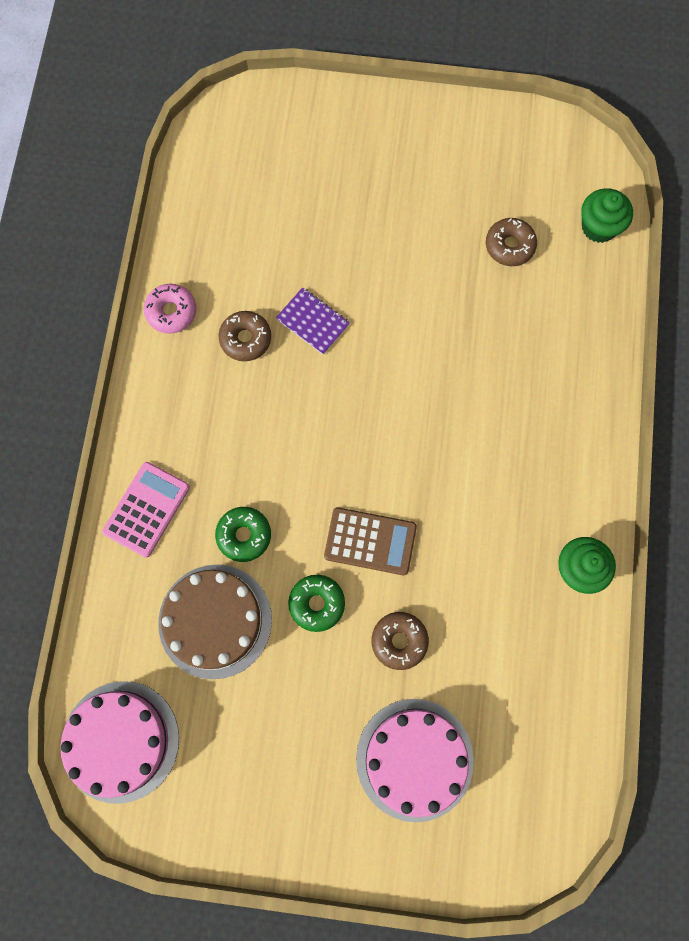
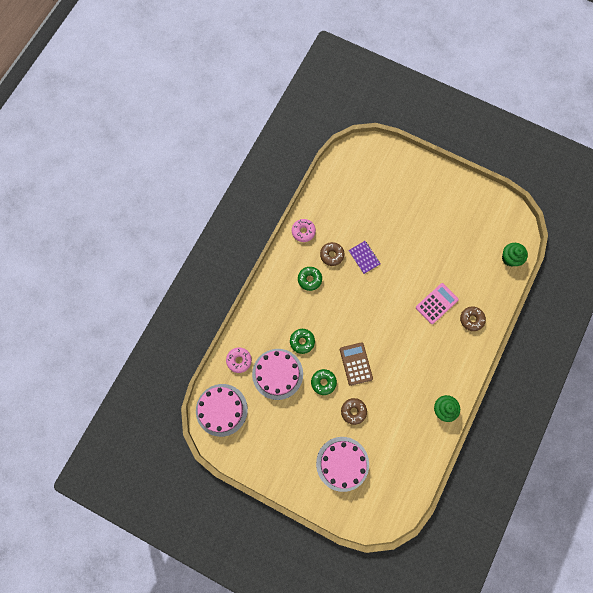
camera: 20 degrees right, 0 degrees up
(124, 622) = (239, 360): none -> pink donut
(147, 509) = (264, 315): pink calculator -> pink calculator (436, 303)
(215, 621) = (277, 374): brown cake -> pink cake
(217, 403) = (309, 279): none -> green donut
(370, 541) = (356, 364): brown calculator -> brown calculator turned 135 degrees counterclockwise
(509, 246) = (465, 253): brown donut -> brown donut (471, 319)

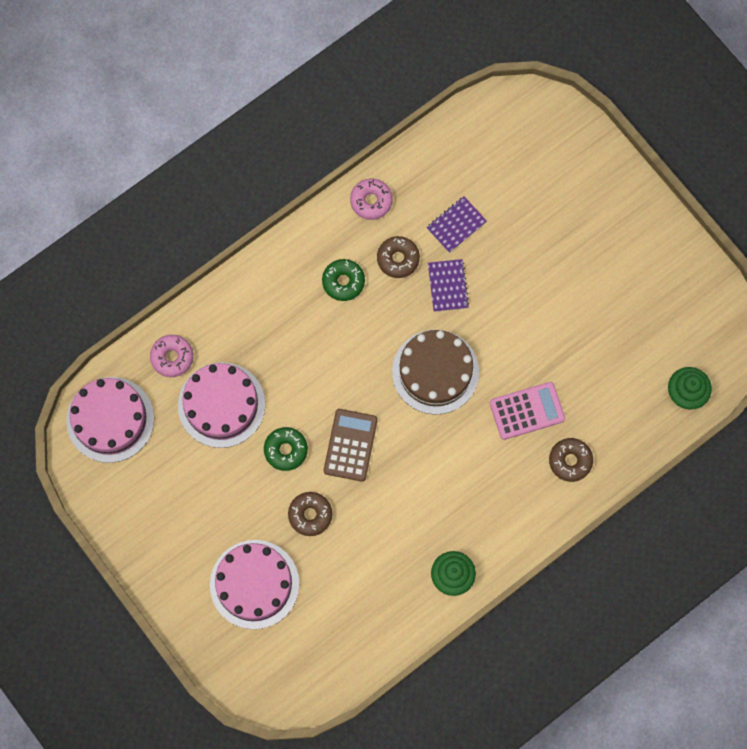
camera: 25 degrees right, 0 degrees up
(302, 341) = (283, 373): green donut -> none
(352, 224) = (456, 225): none -> purple notebook
(380, 304) = (435, 372): none -> brown cake

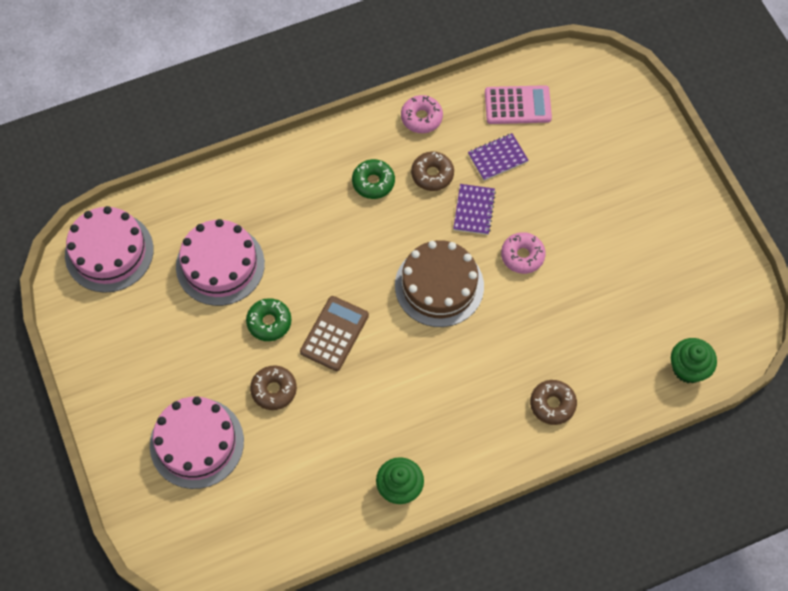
camera: 15 degrees right, 10 degrees down
(172, 357) = (187, 210): pink donut -> pink donut (522, 256)
(527, 411) = (521, 345): pink calculator -> pink calculator (517, 105)

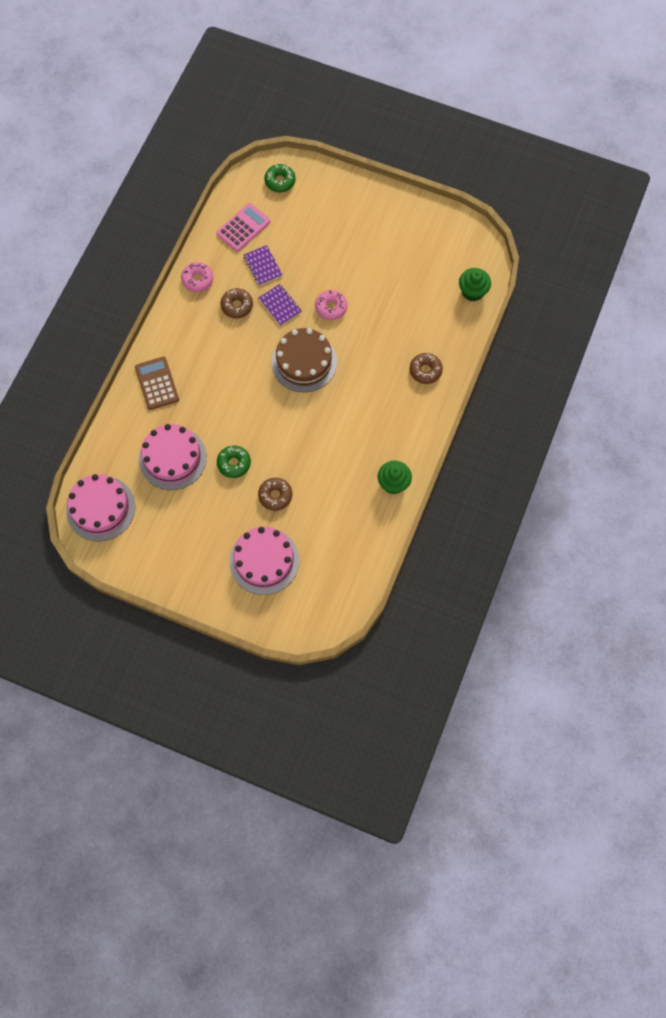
camera: 45 degrees left, 5 degrees up
(334, 333) = (275, 437): brown calculator -> brown calculator (157, 383)
(373, 182) = (209, 338): green donut -> green donut (280, 181)
(497, 158) = (263, 266): purple notebook -> purple notebook turned 45 degrees counterclockwise

